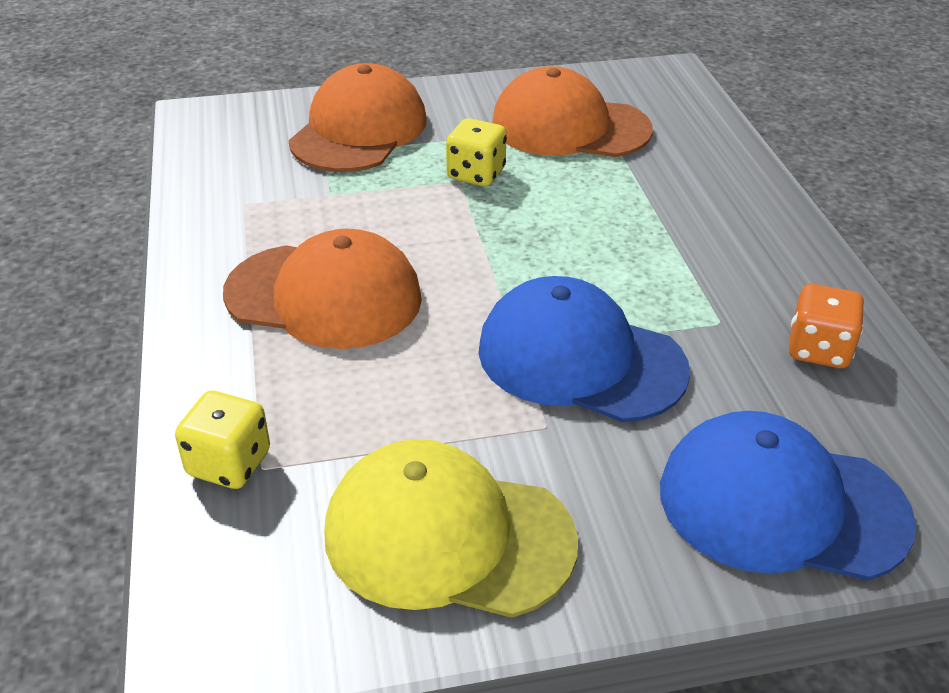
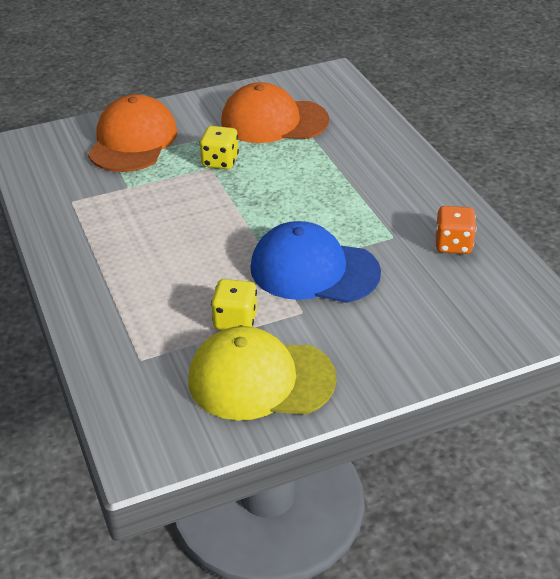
camera: 10 degrees left, 0 degrees up
(229, 463) = (119, 360): yellow dice -> yellow dice (235, 320)
(324, 296) = (145, 254): orange cap -> none
(781, 504) = (444, 334): blue cap -> none

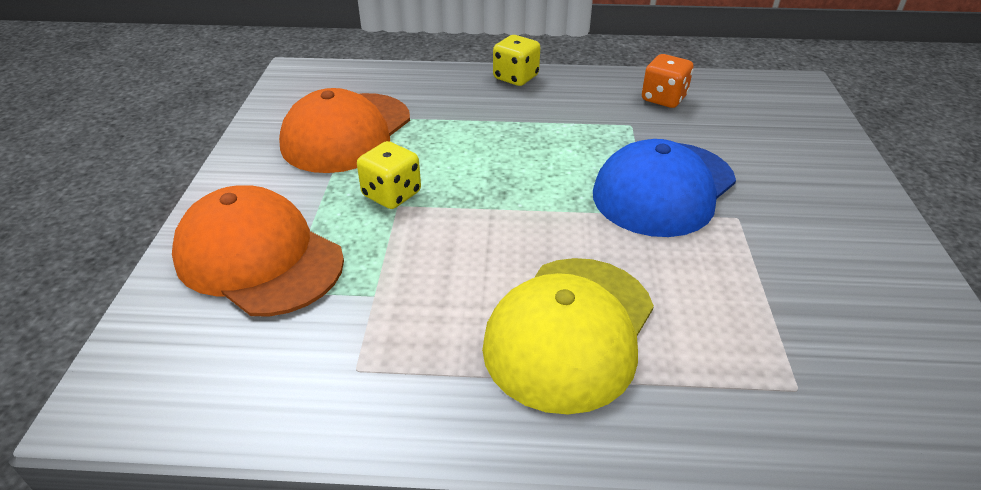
camera: 65 degrees left, 0 degrees up
(235, 320) = (738, 274): yellow dice -> yellow dice (516, 77)
(260, 379) = (858, 285): yellow cap -> yellow cap (569, 331)

